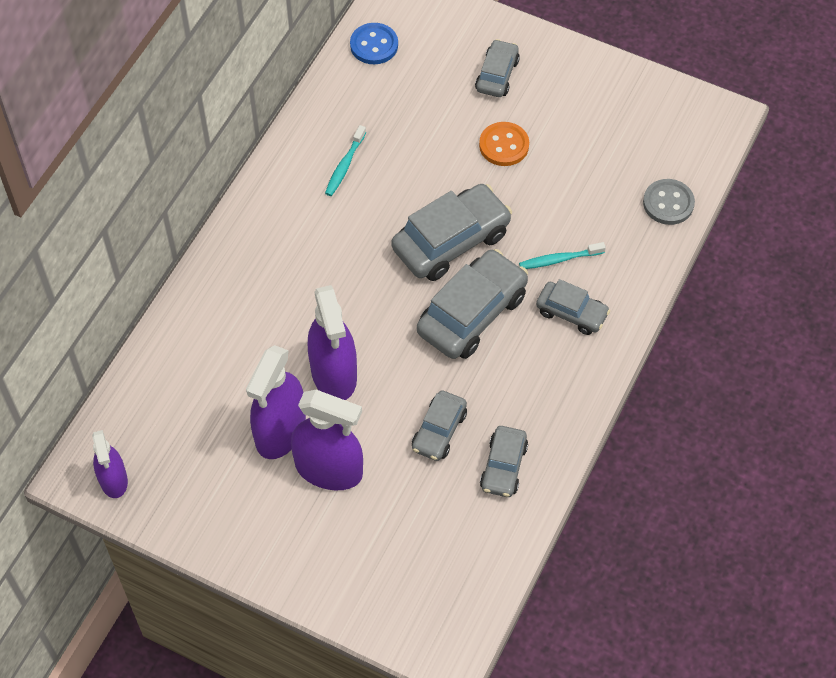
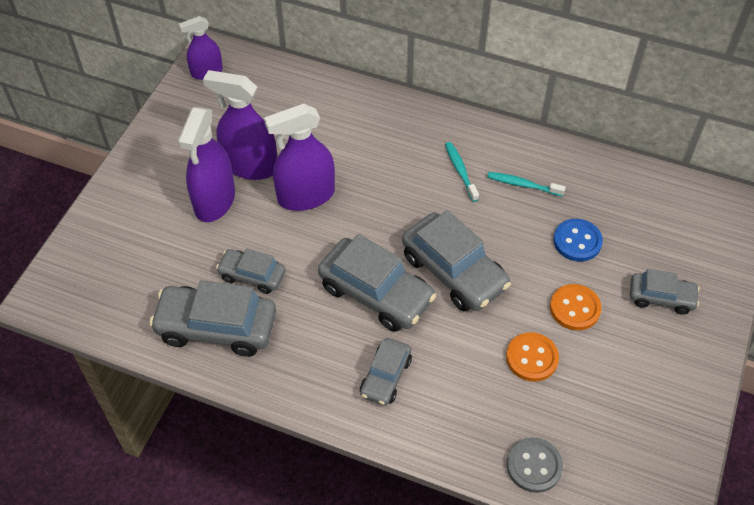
camera: 85 degrees right, 5 degrees down
(374, 45) = (667, 195): blue button -> blue button (577, 241)
(503, 467) = (216, 327): grey car -> grey car, size x1.74
(557, 189) = (532, 358): none -> orange button
(559, 259) = (446, 363): turquoise toothbrush -> turquoise toothbrush (460, 171)

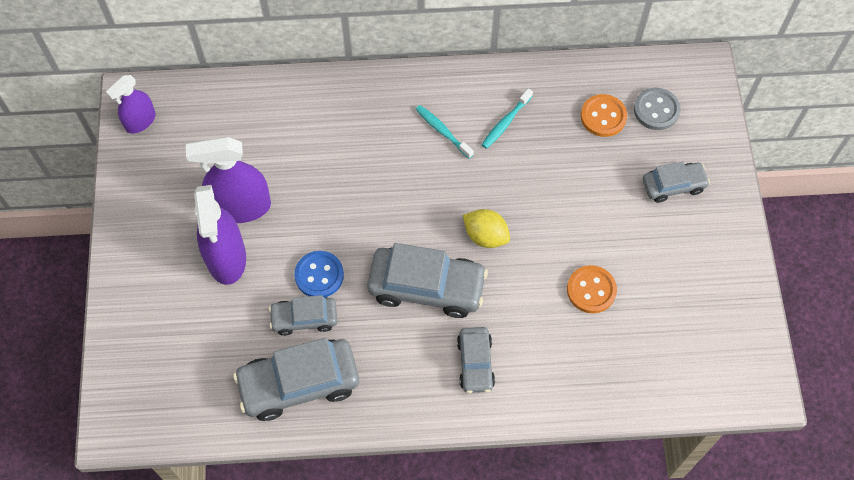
camera: 25 degrees left, 10 degrees up
(306, 196) = (311, 216): purple spray bottle -> none
(454, 271) = (485, 236): grey car -> yellow lemon
(523, 185) = (505, 122): turquoise toothbrush -> turquoise toothbrush turned 45 degrees counterclockwise
(534, 466) = (637, 387): grey button -> grey button (656, 110)
(575, 308) = (606, 227): orange button -> orange button (603, 116)
(577, 241) = (579, 160): blue button -> blue button (319, 275)

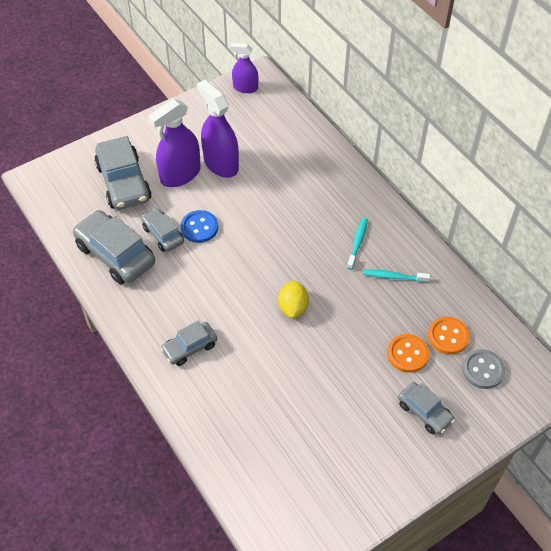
camera: 60 degrees right, 10 degrees down
(427, 287) = (230, 291): grey car -> grey car (124, 182)
(591, 290) = (295, 395): orange button -> orange button (407, 354)

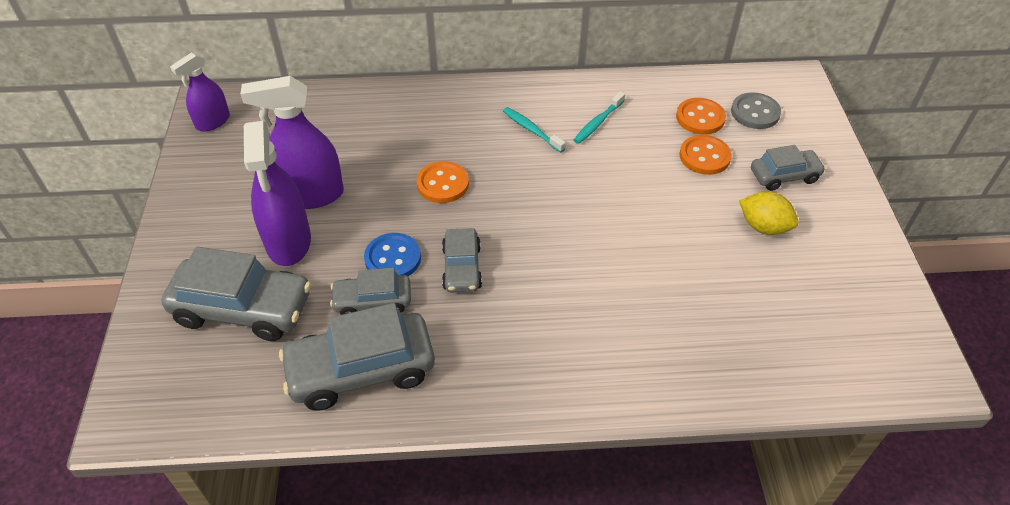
camera: 60 degrees left, 5 degrees down
(190, 347) = (576, 348): grey car -> grey car (462, 268)
(274, 221) = (443, 184): none -> orange button
(293, 307) = (582, 221): yellow lemon -> yellow lemon (763, 227)

